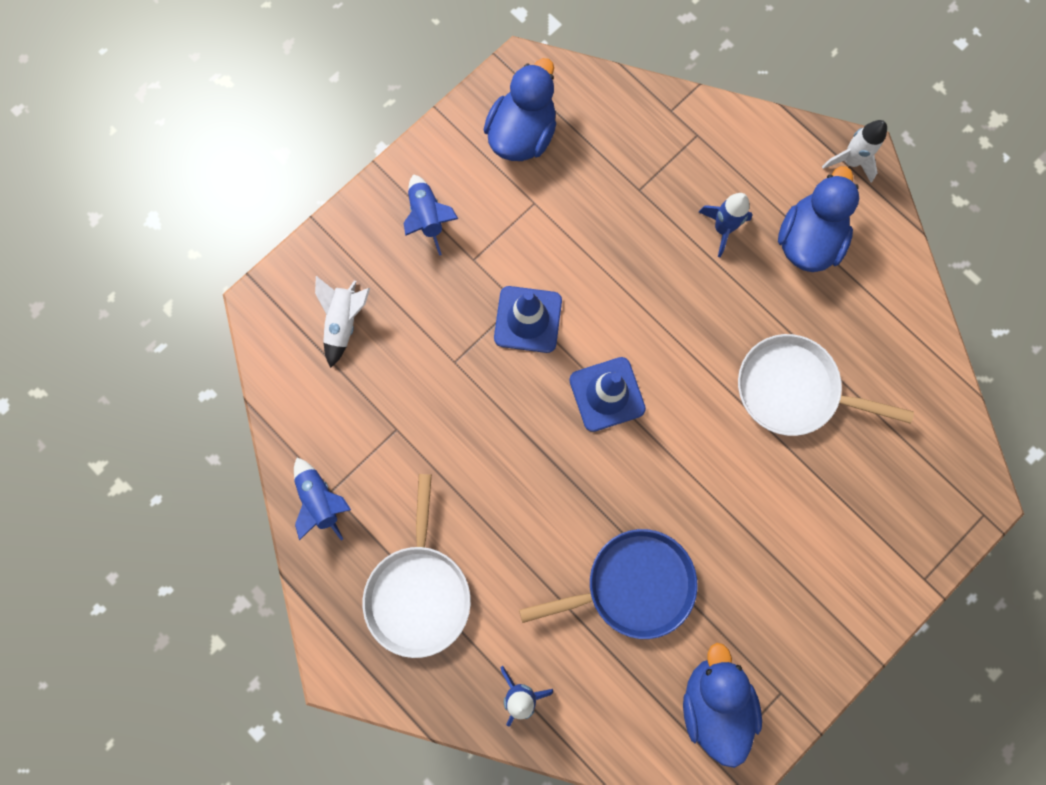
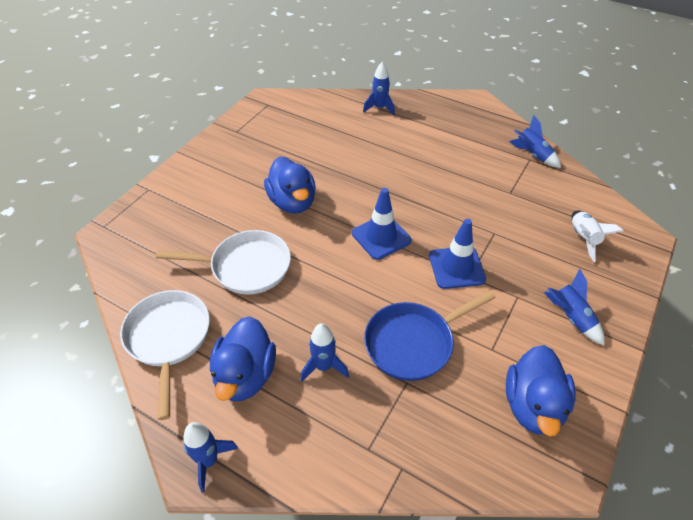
camera: 165 degrees right, 30 degrees down
(419, 591) = (453, 132): white pan -> white pan (168, 338)
(632, 585) = (332, 155): blue pan -> blue pan (413, 343)
(714, 701) = (274, 123): blue duck -> blue duck (292, 202)
(850, 161) = (209, 461): white rocket -> blue rocket

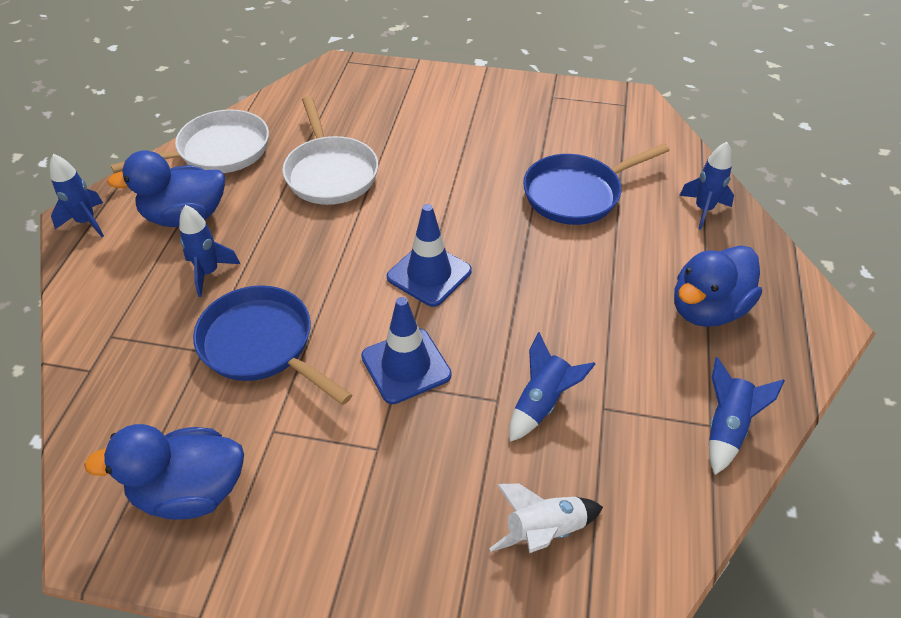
camera: 70 degrees right, 0 degrees up
(292, 202) = (451, 179): blue duck -> blue duck (707, 309)
(340, 150) = (577, 194): none -> blue pan
(570, 317) = (358, 525): blue rocket -> blue rocket (542, 403)

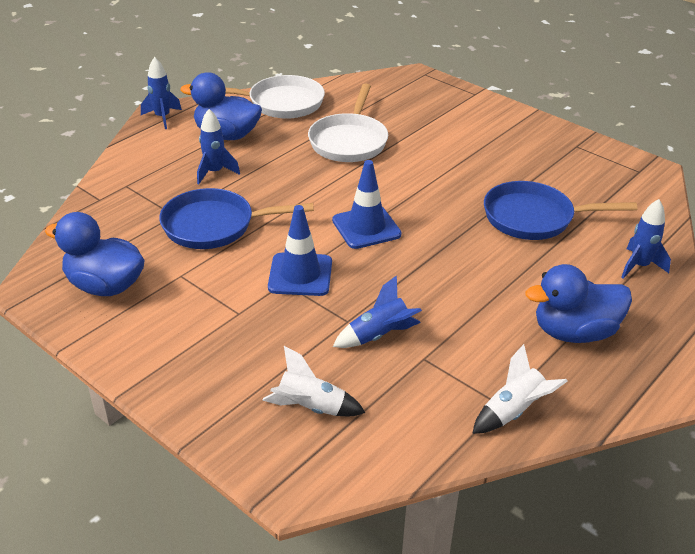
camera: 30 degrees right, 10 degrees down
(262, 345) = (214, 225): blue pan -> blue pan turned 75 degrees counterclockwise
(726, 427) = (513, 411): blue rocket -> white rocket

